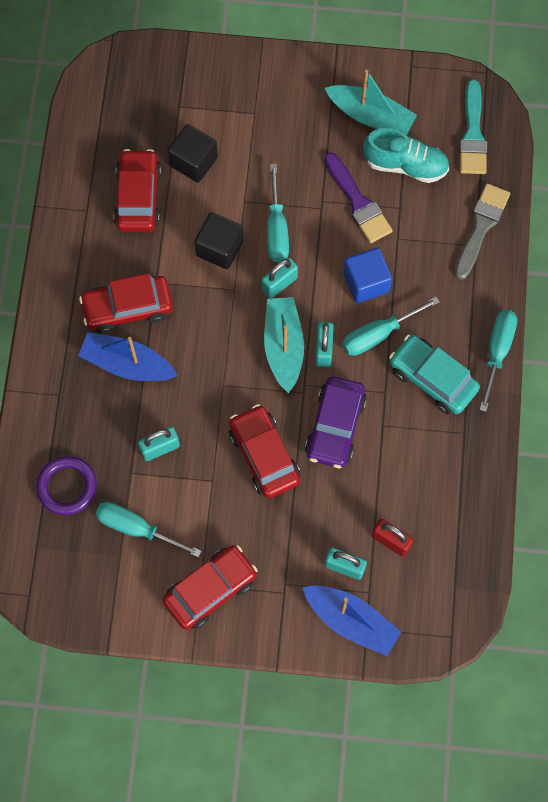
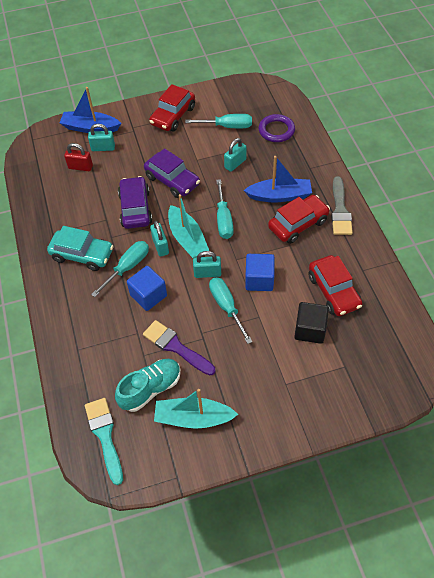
camera: 160 degrees right, 15 degrees down
(219, 248) = (259, 280): black cube -> blue cube
(264, 455) = (172, 180): red car -> purple car
(279, 284) = (207, 273): turquoise padlock -> turquoise padlock turned 60 degrees clockwise
(405, 165) = (150, 389): turquoise shoe -> turquoise shoe turned 150 degrees clockwise
(481, 227) = (77, 364): grey brush -> grey brush (340, 210)
(497, 352) = (42, 285): turquoise screwdriver -> turquoise screwdriver (223, 219)

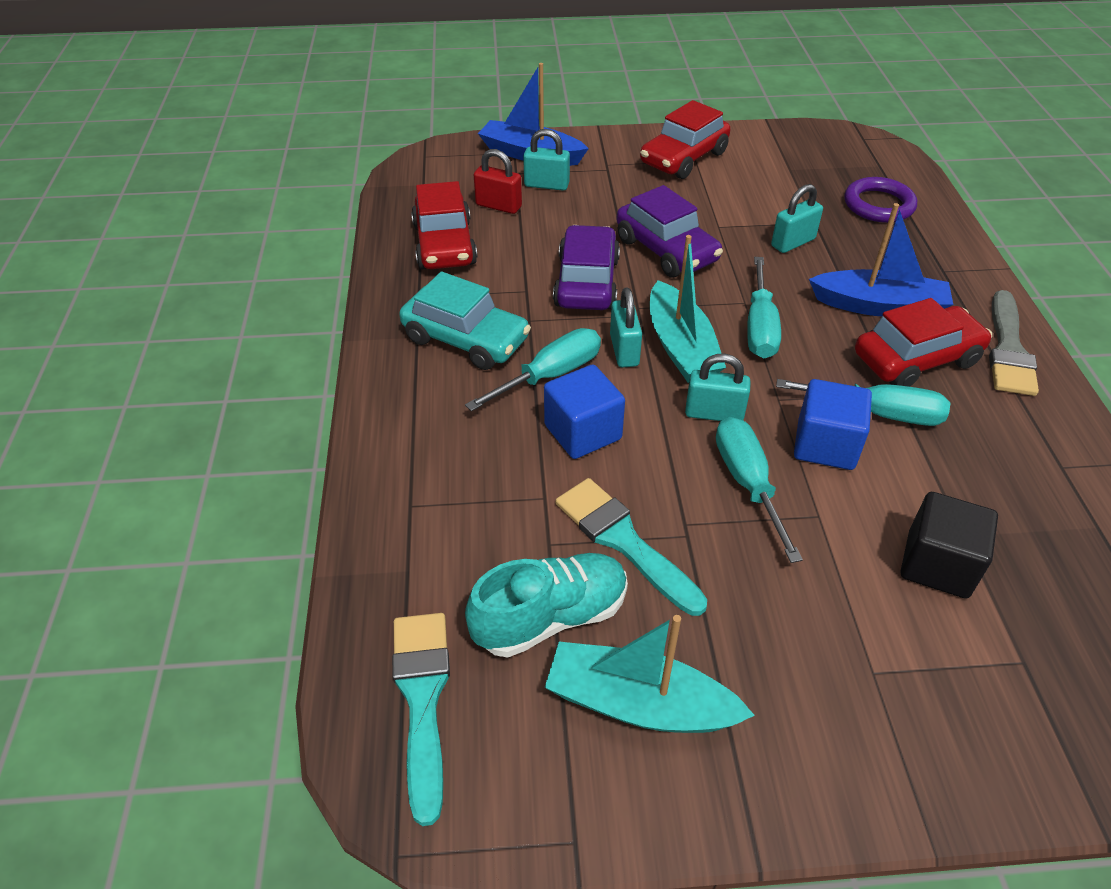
camera: 10 degrees right, 10 degrees down
(176, 347) = (624, 541): purple brush -> turquoise brush
(227, 126) = (783, 186): turquoise screwdriver -> turquoise screwdriver (877, 413)
(333, 291) = (994, 496): red car -> red car (444, 245)

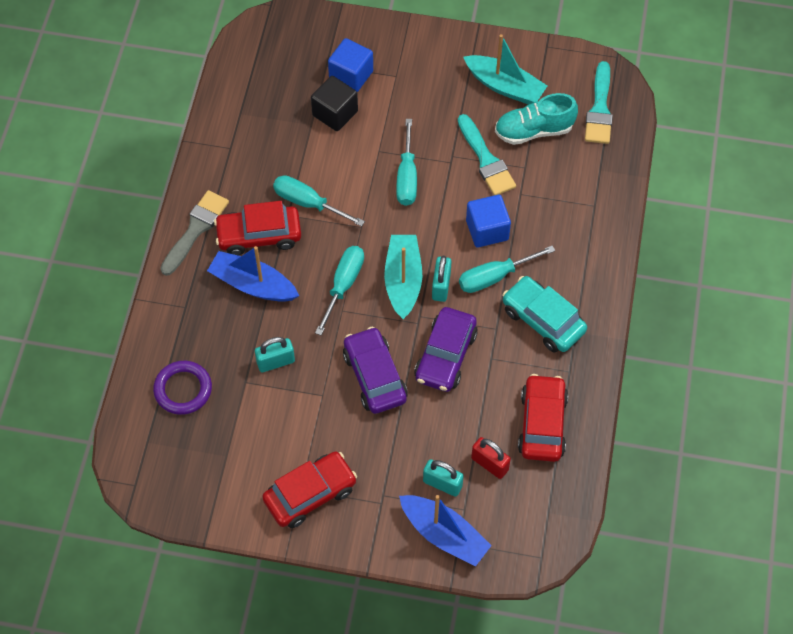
camera: 165 degrees left, 15 degrees up
(714, 413) = (405, 225): turquoise padlock -> none
(825, 445) = (351, 190): blue cube -> blue cube (351, 75)

